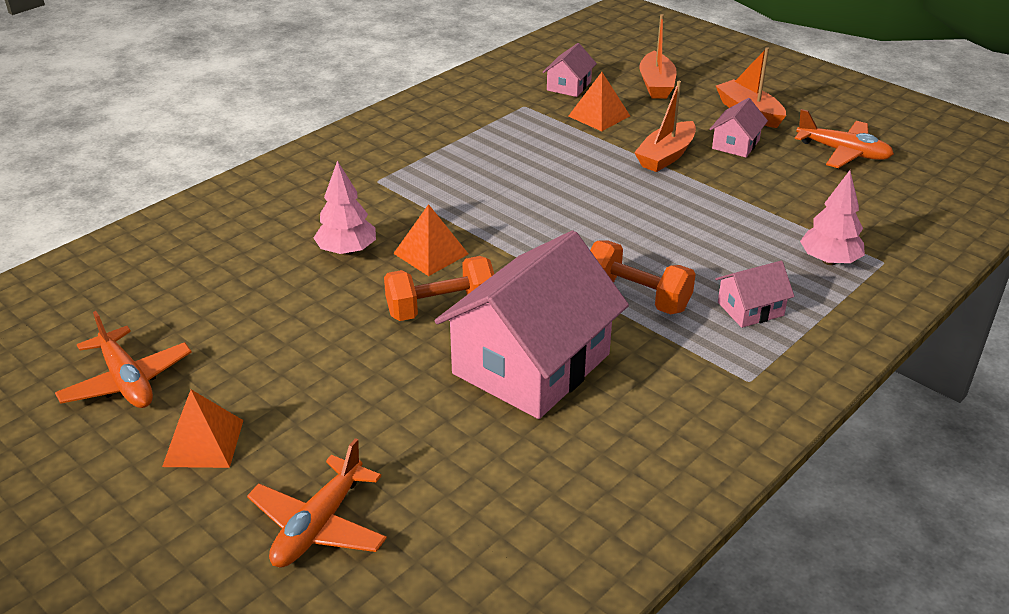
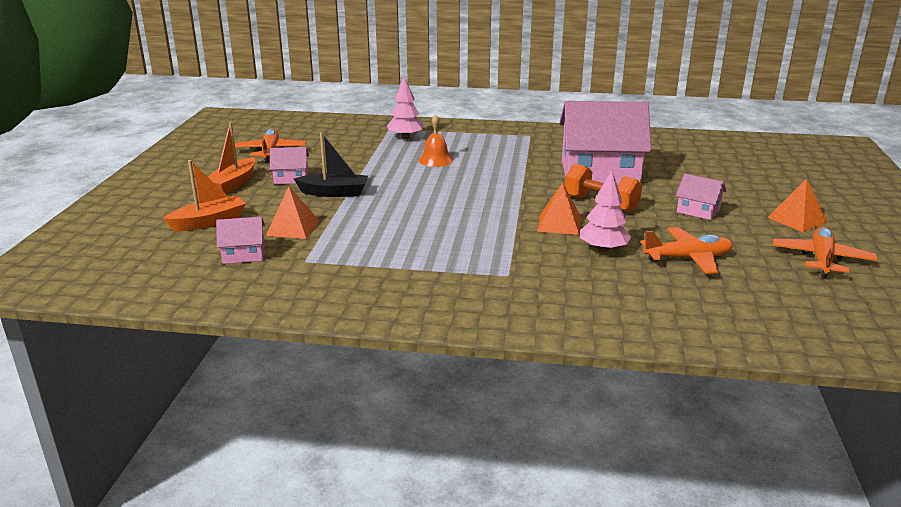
camera: 125 degrees left, 10 degrees down
(319, 525) = (768, 180): orange plane -> orange plane (687, 258)
(636, 297) = (507, 166): orange dumbbell -> none
(666, 156) = (334, 193): orange boat -> black boat
(711, 251) = (435, 160): none -> orange bell
(750, 309) = (475, 144): pink house -> pink house (698, 210)

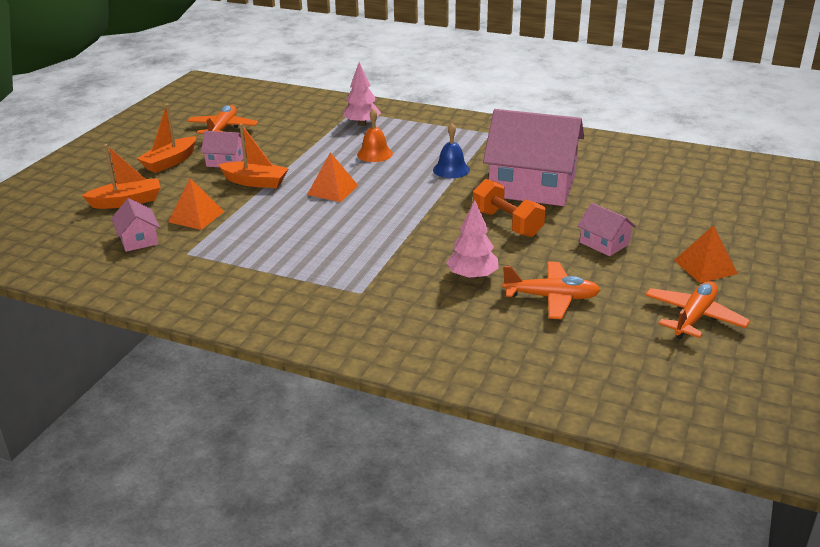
camera: 15 degrees right, 5 degrees up
(244, 254) = (138, 239): pink house -> pink house turned 60 degrees clockwise
(334, 193) = (255, 182): black boat -> orange boat
(517, 166) = (451, 169): none -> blue bell
(559, 224) = (448, 242): orange pyramid -> orange pyramid (332, 190)

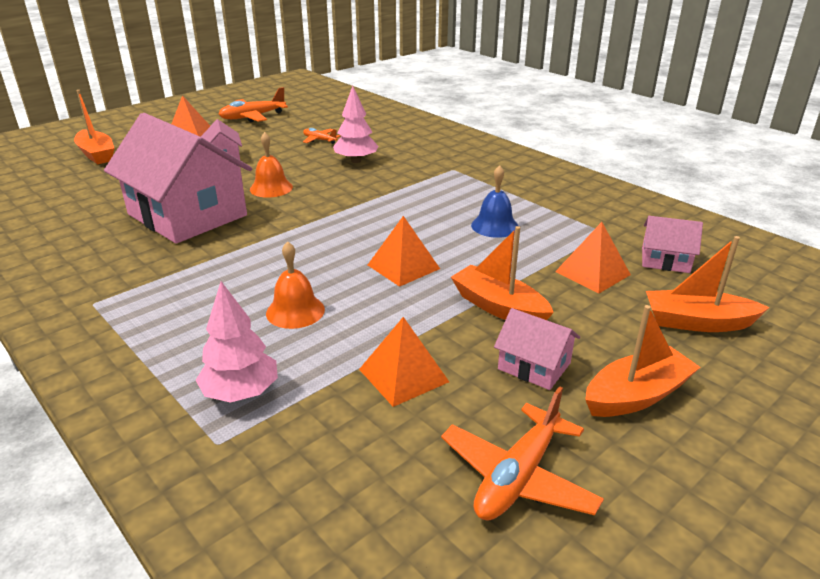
camera: 155 degrees left, 0 degrees up
(138, 239) = (665, 260): pink house -> pink house turned 75 degrees counterclockwise
(291, 144) = (403, 375): none -> orange pyramid
(451, 169) = (234, 257): blue bell -> blue bell (494, 226)
(507, 224) = (271, 188): orange dumbbell -> orange bell
(551, 297) = (319, 140): orange plane -> orange plane, size x0.56
(725, 216) = (97, 154): none -> orange boat

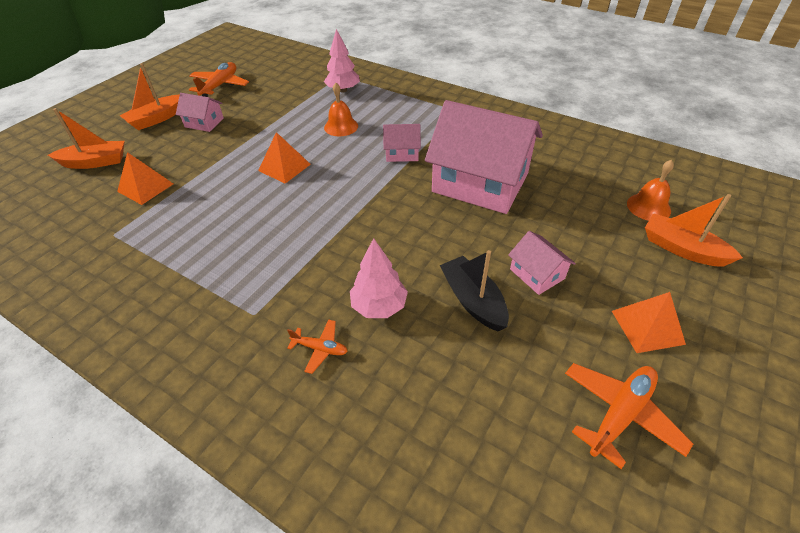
camera: 165 degrees right, 15 degrees up
(271, 188) = (440, 232): orange bell -> orange bell (648, 207)
(286, 154) = (473, 300): none -> black boat
(319, 140) = (456, 353): orange plane -> orange plane (320, 348)
(403, 375) = (270, 108): orange pyramid -> none
(494, 226) = (212, 222): blue bell -> none
(499, 307) = (218, 150): orange boat -> none
(665, 260) = (79, 211): pink house -> pink house (402, 153)

